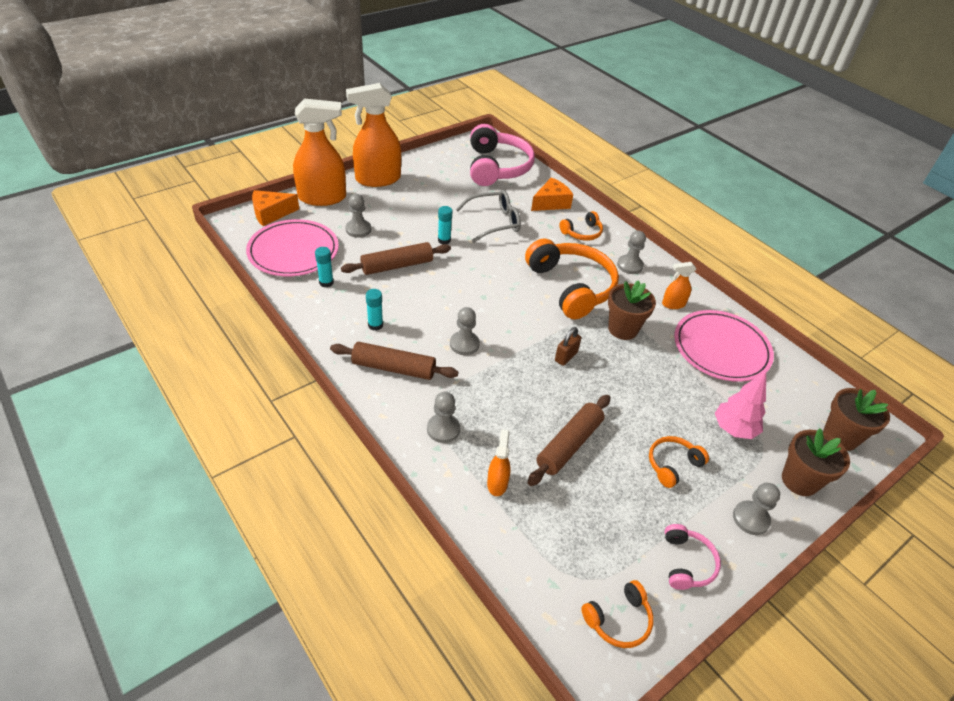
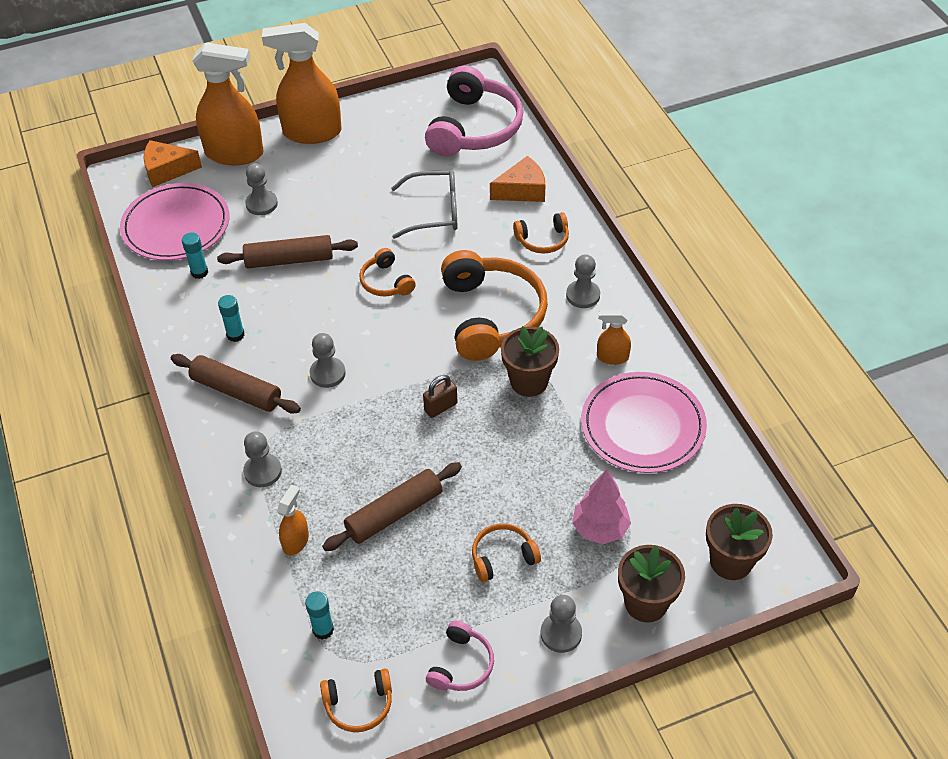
camera: 20 degrees right, 5 degrees up
(444, 240) = (360, 231): turquoise glue stick -> turquoise glue stick (323, 630)
(480, 273) = (386, 282): none -> orange headphones

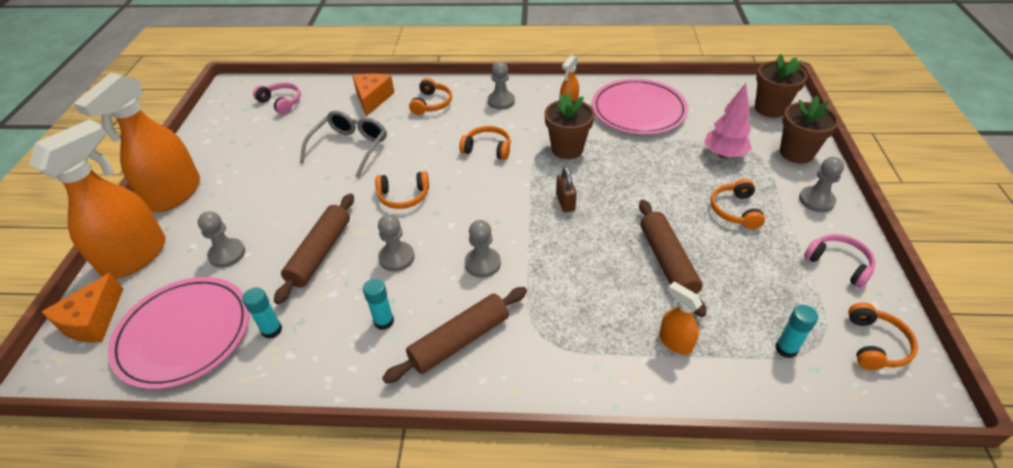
camera: 65 degrees left, 5 degrees down
(263, 471) = (576, 346): grey pawn -> grey pawn (396, 257)
(474, 128) = (281, 103): pink headphones -> pink headphones, size x0.48
(491, 316) = (487, 149): orange headphones -> orange headphones, size x0.48

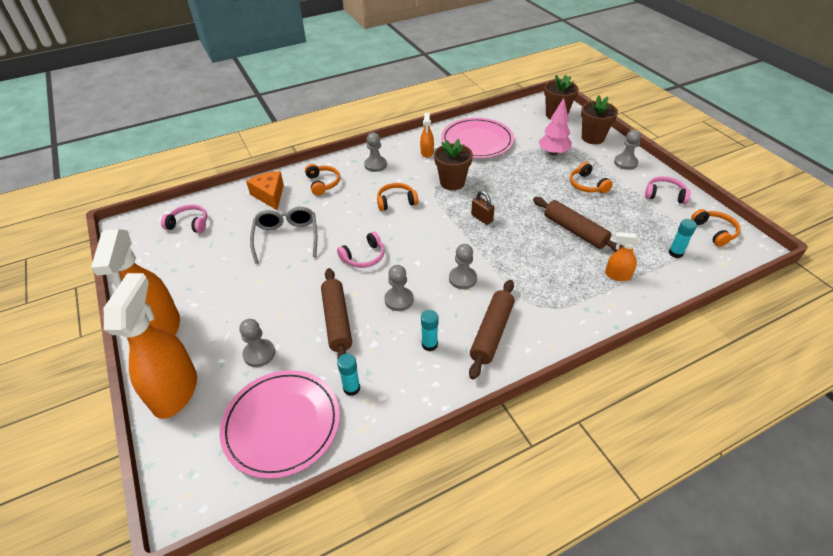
camera: 30 degrees left, 0 degrees up
(92, 320) = (187, 454): orange cheese -> none
(403, 196) = (364, 257): orange headphones -> pink headphones

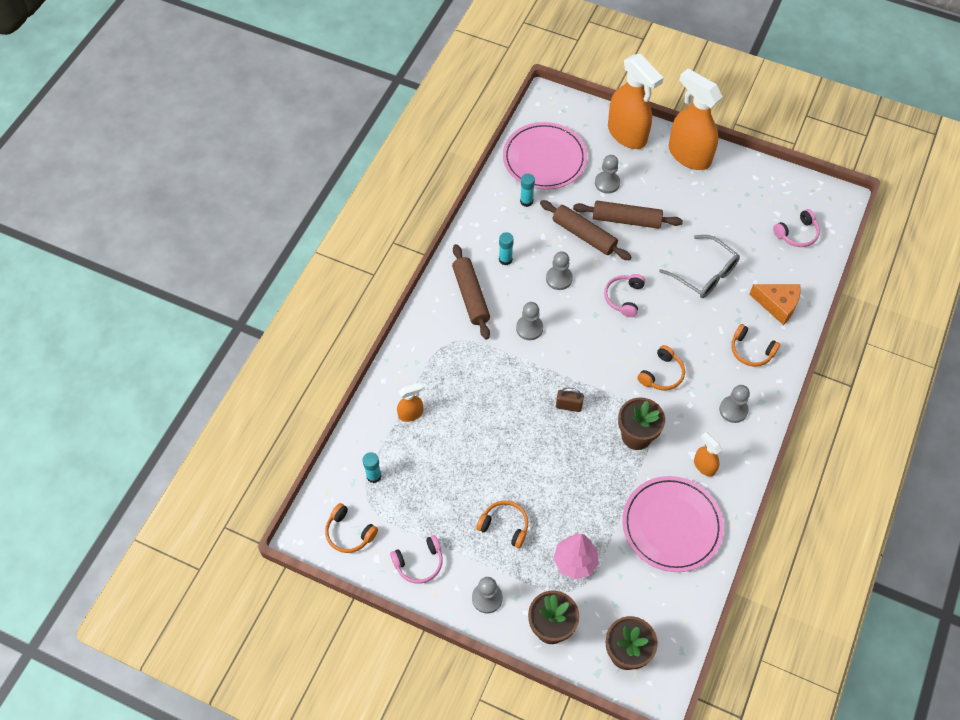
camera: 140 degrees right, 15 degrees up
(575, 231) = (476, 445): brown rolling pin -> brown rolling pin (626, 220)

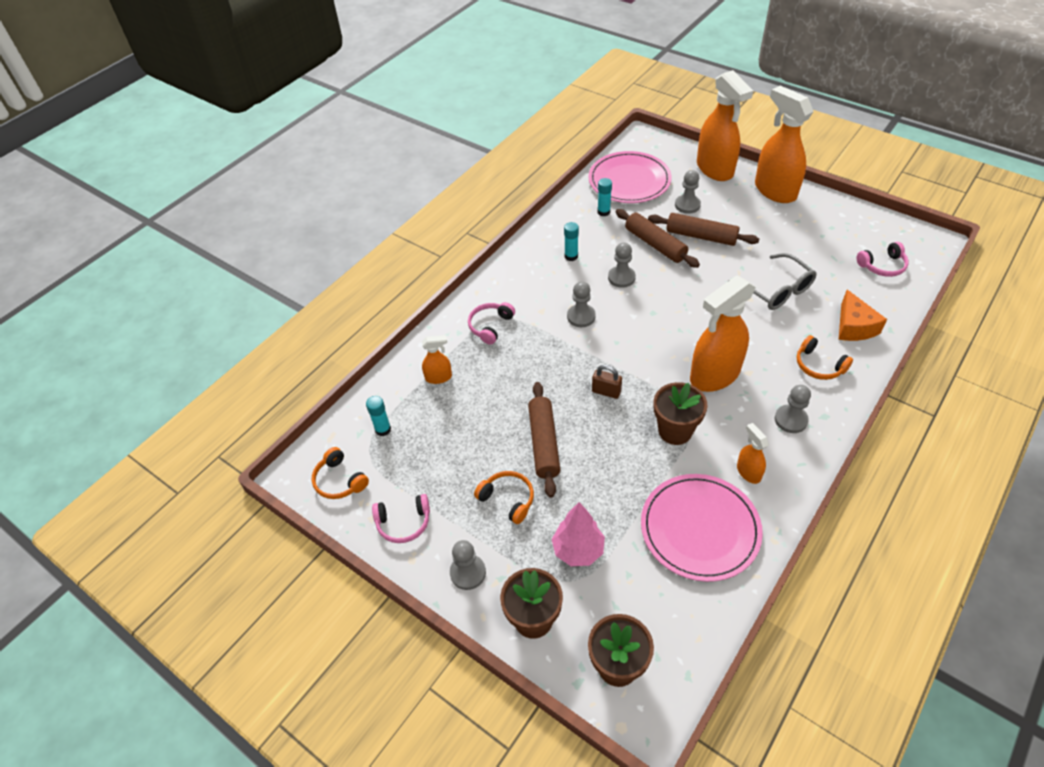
camera: 15 degrees right, 10 degrees down
(470, 296) = (528, 282): brown rolling pin -> brown rolling pin (543, 443)
(624, 297) = (686, 301): pink headphones -> pink headphones (490, 326)
(662, 374) = (714, 375): orange headphones -> orange spray bottle
(777, 305) = (854, 326): orange cheese -> orange cheese turned 45 degrees clockwise

